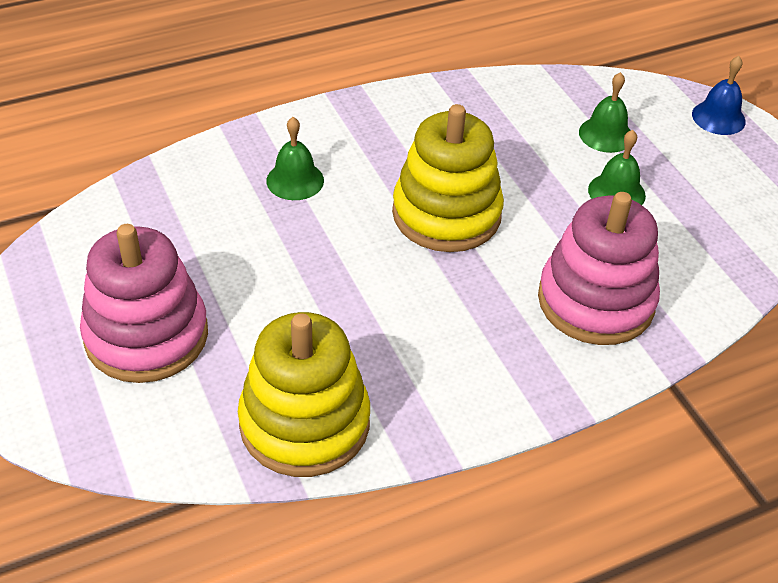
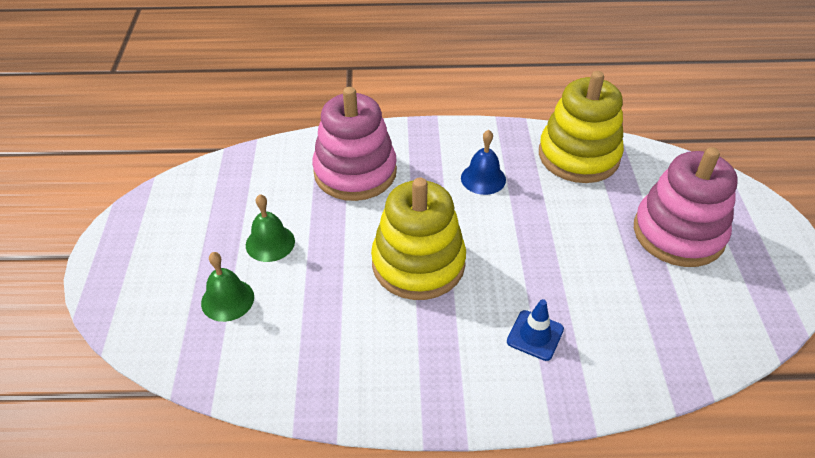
camera: 155 degrees left, 0 degrees up
(295, 180) = (535, 335): green bell -> blue traffic cone
(718, 117) = (113, 287): blue bell -> blue bell (483, 178)

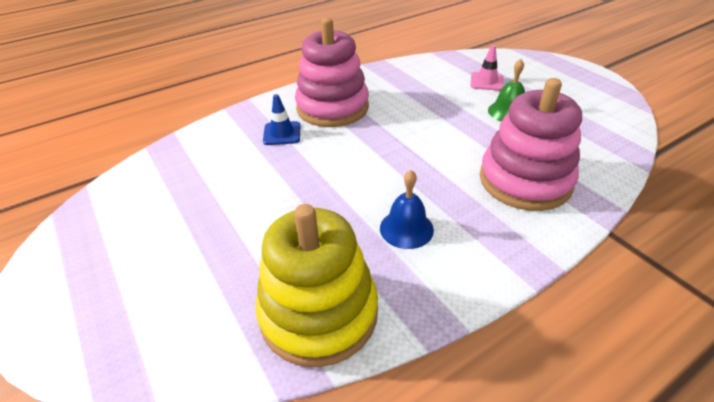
camera: 150 degrees right, 5 degrees down
(227, 300) = (486, 82): green bell -> pink traffic cone
(418, 263) = (396, 140): yellow stacking toy -> none
(678, 233) = (172, 258): pink stacking toy -> pink stacking toy (332, 108)

